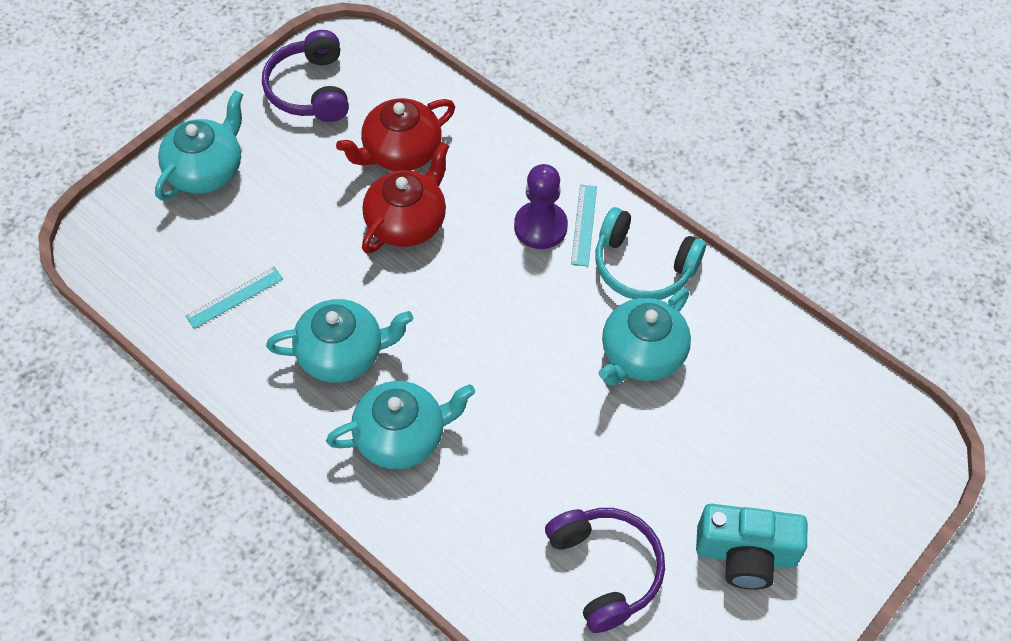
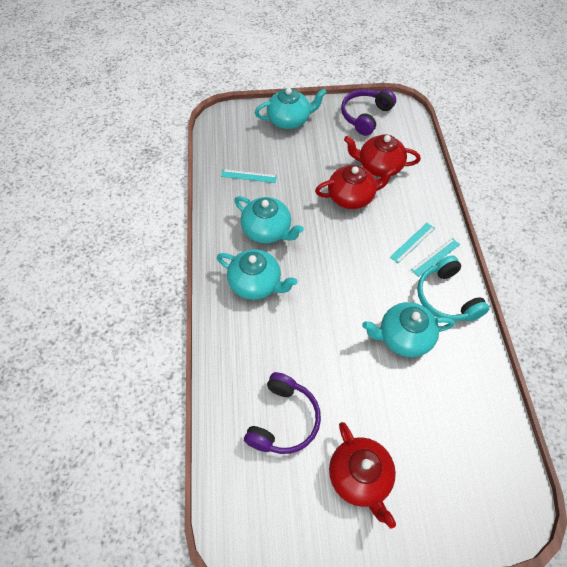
camera: 45 degrees right, 0 degrees up
(540, 227) = (412, 242): purple pawn -> turquoise ruler
(745, 554) = (360, 477): turquoise camera -> red teapot

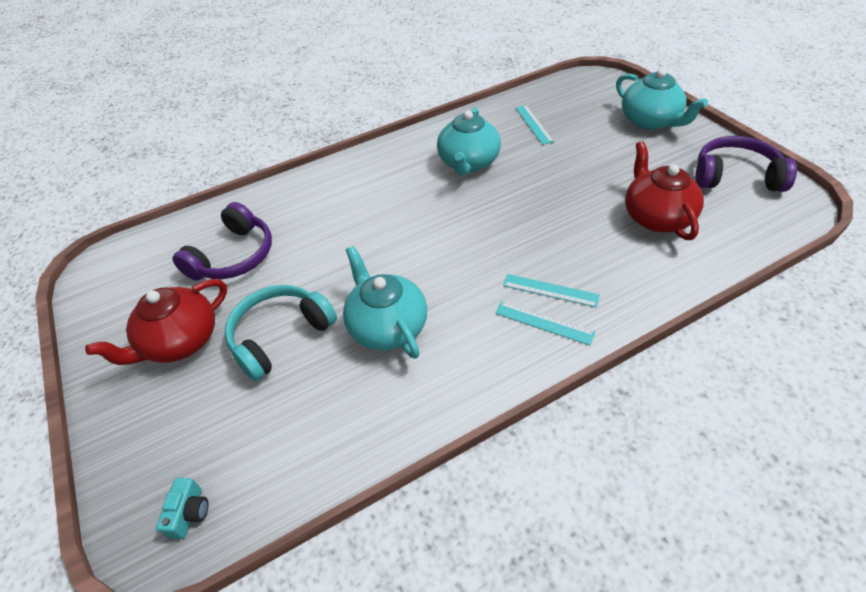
camera: 70 degrees right, 10 degrees down
(256, 284) = (391, 180): turquoise teapot -> none
(283, 420) = (233, 256): purple headphones -> purple headphones turned 60 degrees counterclockwise
(352, 197) = (577, 209): red teapot -> none
(446, 297) = (479, 355): turquoise headphones -> turquoise headphones (280, 336)
(506, 491) = (189, 513): none -> turquoise camera

